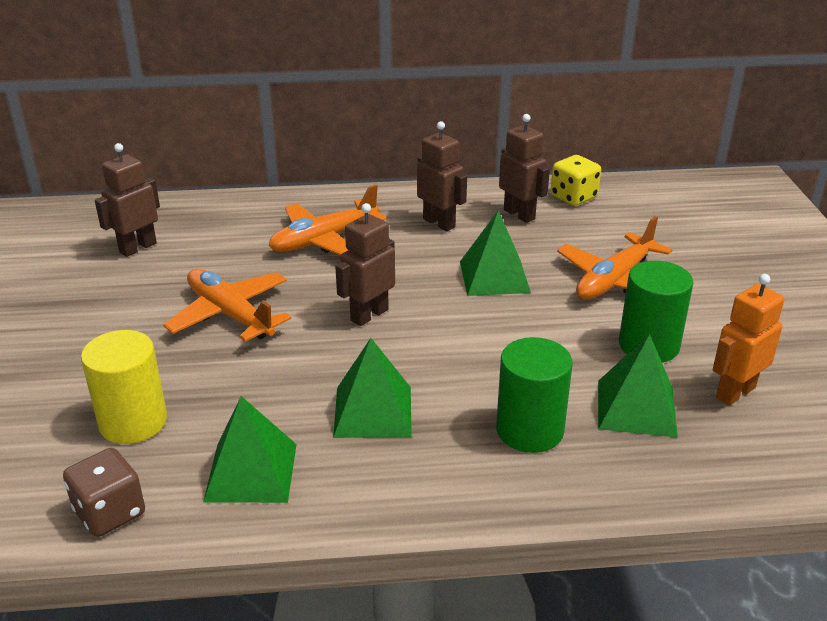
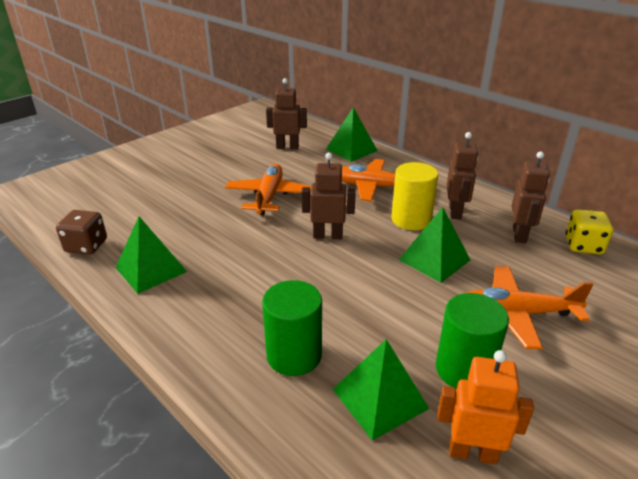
camera: 50 degrees right, 0 degrees up
(133, 422) = (156, 217): yellow cylinder -> yellow cylinder (411, 219)
(373, 411) = (242, 282): green pyramid -> green pyramid (351, 150)

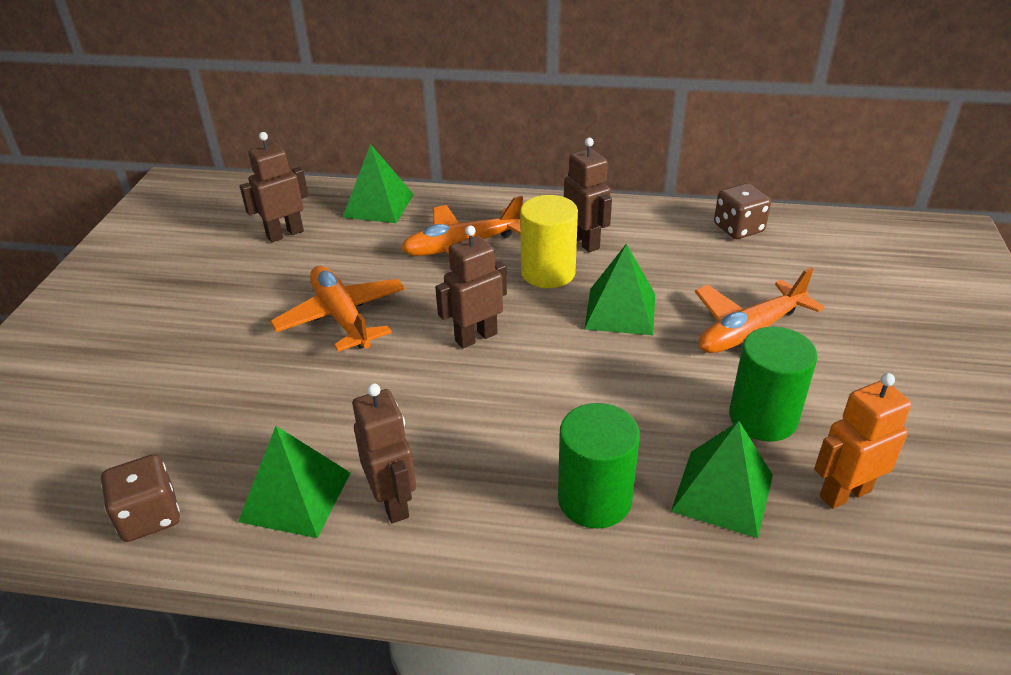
camera: 35 degrees left, 5 degrees up
(519, 235) = (672, 242): brown robot -> brown robot (393, 502)
(583, 245) = (738, 228): yellow dice -> brown dice

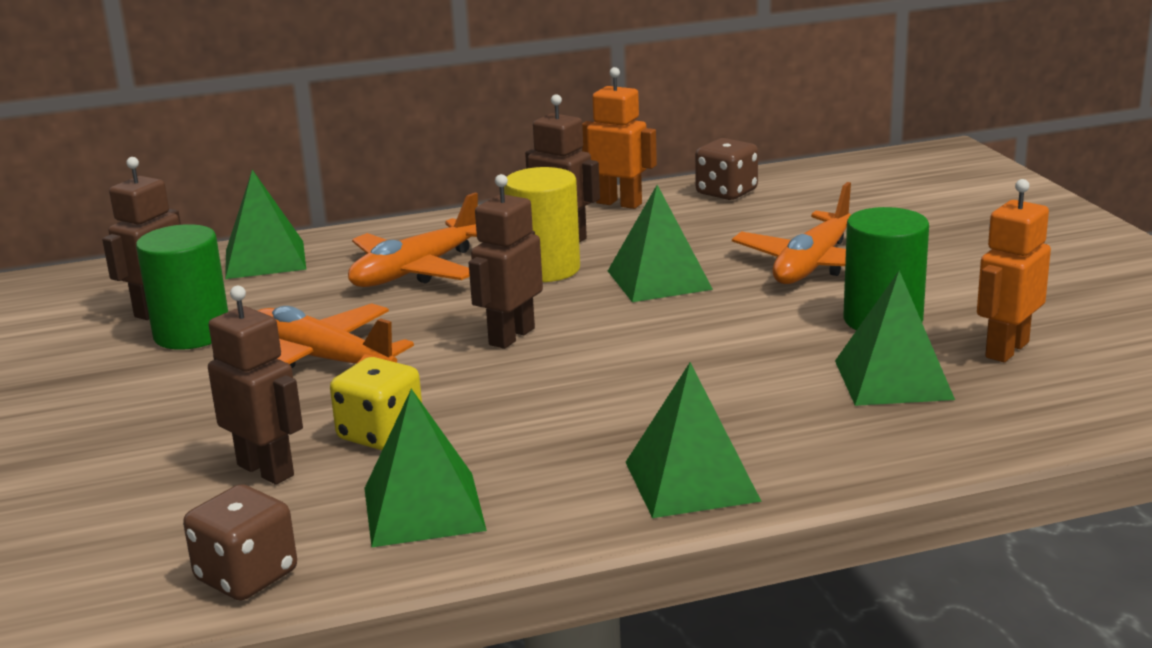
camera: 25 degrees left, 15 degrees down
(324, 407) = (380, 434): none -> yellow dice
(393, 502) = (548, 480): brown robot -> brown robot (266, 470)
(488, 546) = (691, 481): none -> green pyramid
(594, 499) = (770, 418): green cylinder -> green cylinder (192, 334)
(649, 217) = (619, 203): none -> orange robot

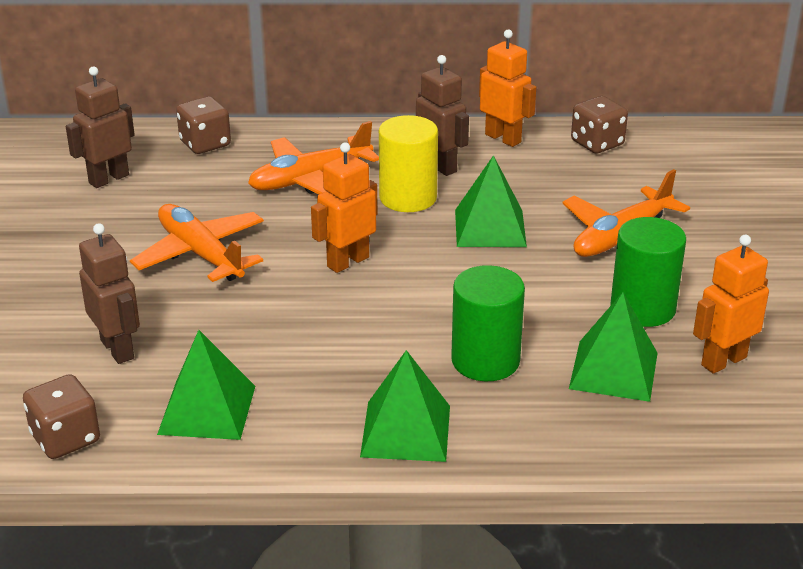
camera: 15 degrees right, 10 degrees up
(192, 334) = (122, 208): green cylinder -> green cylinder (485, 361)
(265, 259) = (205, 144): green pyramid -> brown dice
(380, 434) = (209, 334): yellow dice -> none
(511, 336) = (347, 262): brown robot -> orange robot

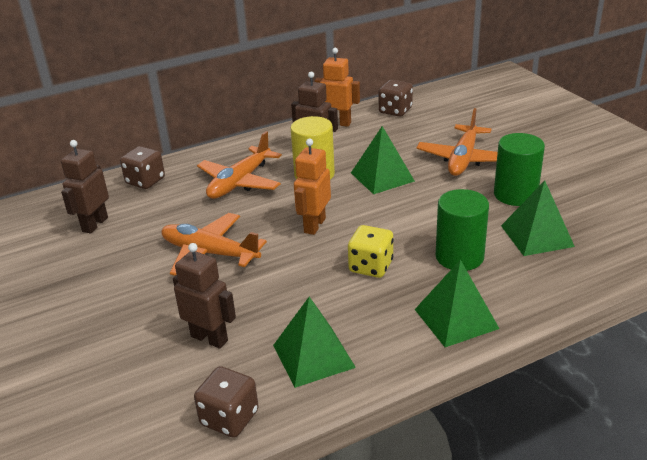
camera: 25 degrees left, 0 degrees up
(366, 334) = (371, 266): none -> yellow dice
(723, 361) = (588, 209): orange robot -> none

